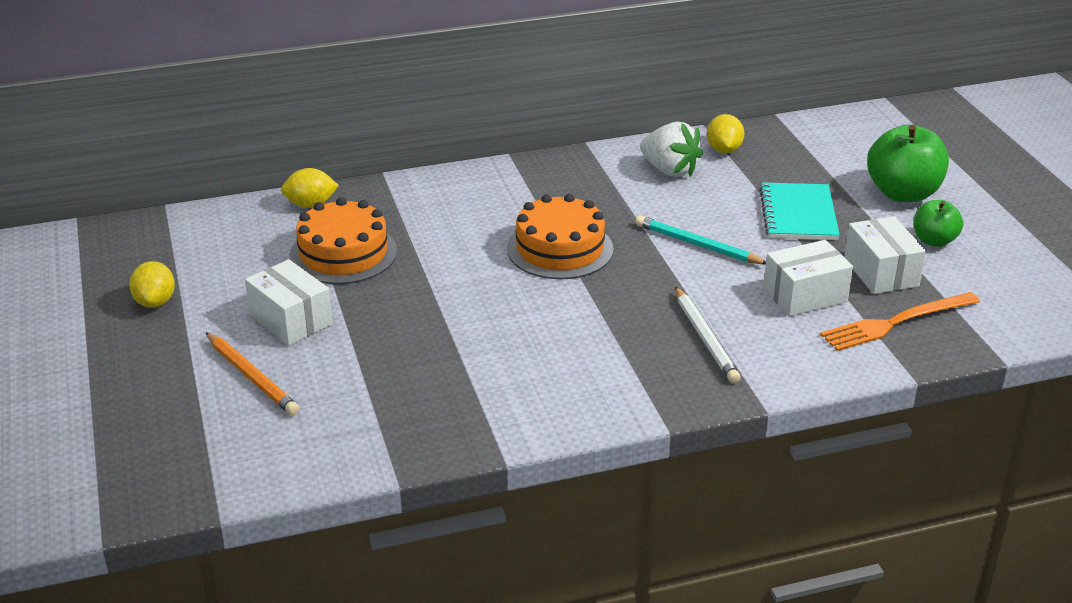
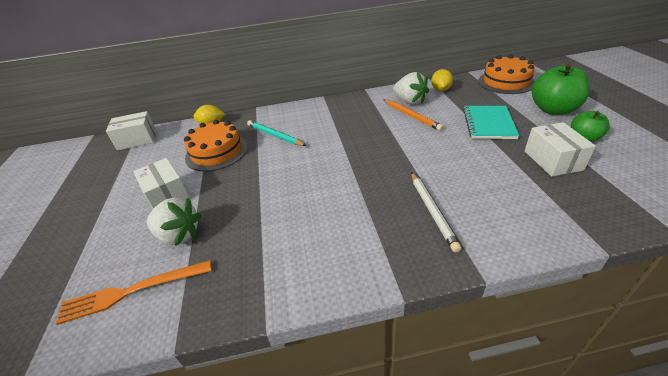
camera: 10 degrees right, 5 degrees up
(155, 302) = (99, 183): yellow lemon -> none
(252, 377) = (122, 239): orange pencil -> orange pencil (411, 116)
(341, 371) = (179, 235): none -> white strawberry
(560, 249) = (341, 147): orange cake -> orange cake (506, 82)
(697, 245) = (426, 143): turquoise pencil -> turquoise pencil (274, 135)
(805, 295) = (501, 177): white box -> white box (137, 140)
(896, 322) = (575, 199): orange fork -> orange fork (132, 291)

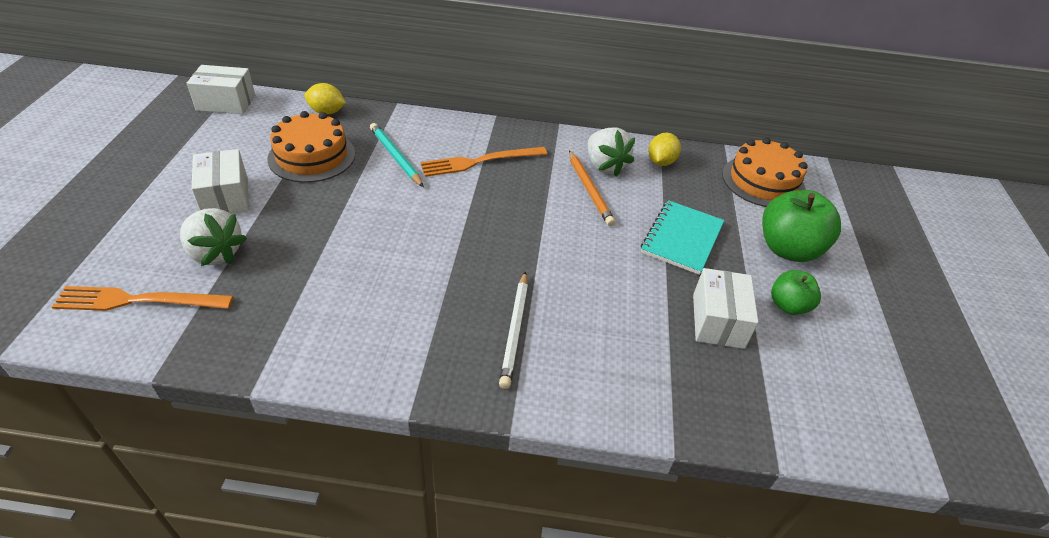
camera: 10 degrees right, 5 degrees up
(331, 122) = (480, 162): none -> orange fork

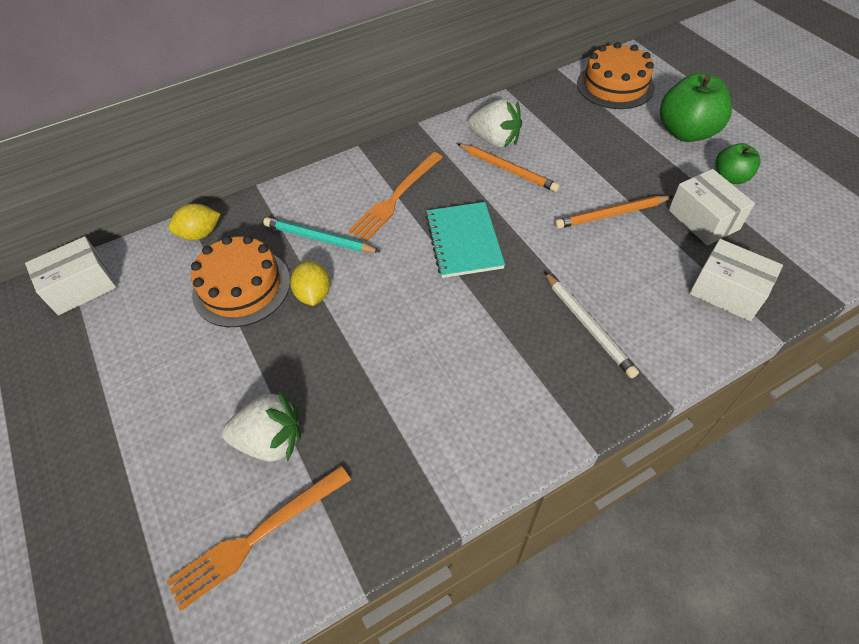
camera: 30 degrees left, 10 degrees up
(225, 197) = (209, 381): white box -> white box (727, 292)
(636, 268) = (611, 214): none -> orange pencil
(661, 162) = (531, 112): yellow lemon -> yellow lemon (314, 294)
(682, 238) = (614, 169): turquoise notebook -> turquoise notebook (464, 241)

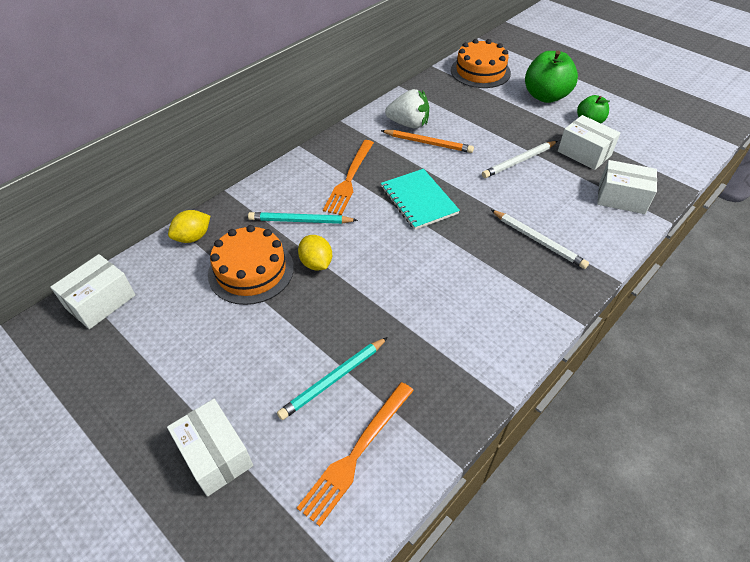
camera: 20 degrees left, 5 degrees down
(114, 492) = (215, 455): none -> white box
(271, 440) = (333, 379): white strawberry -> turquoise pencil
(611, 214) = (519, 161): orange pencil -> white pencil

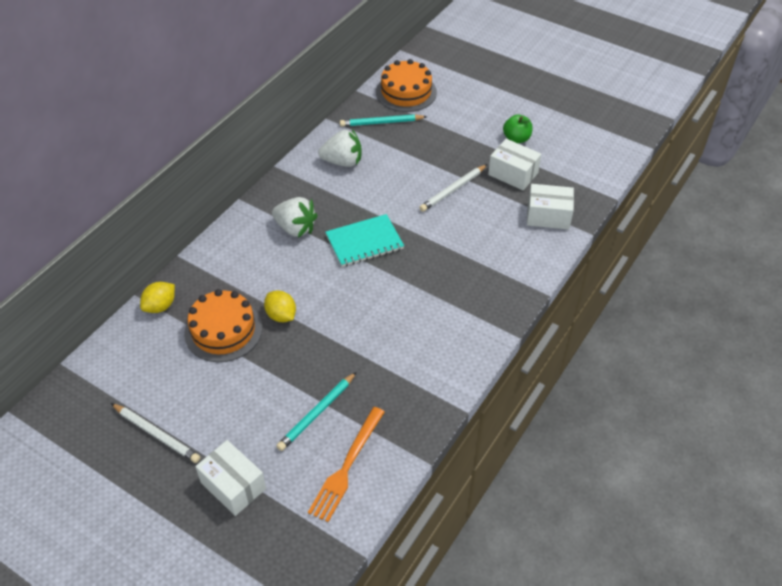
camera: 10 degrees left, 0 degrees up
(101, 302) = (93, 378): white box -> none
(300, 221) = (257, 277): turquoise pencil -> turquoise pencil (381, 123)
(349, 179) = (295, 228): orange fork -> white strawberry
(419, 200) = (364, 242): turquoise notebook -> turquoise notebook turned 75 degrees counterclockwise
(428, 143) = (365, 181): orange pencil -> none
(538, 241) = (476, 267): white pencil -> white pencil (156, 434)
(545, 96) = (473, 114): green apple -> none

